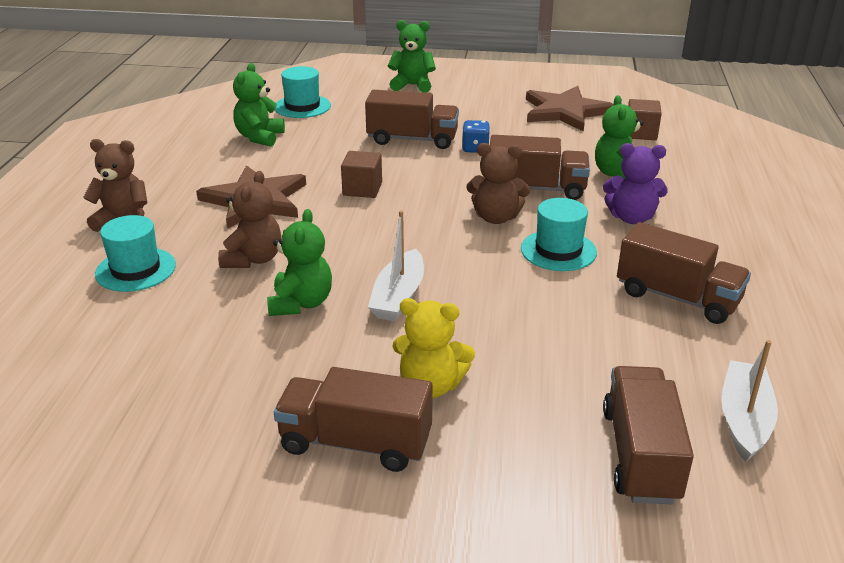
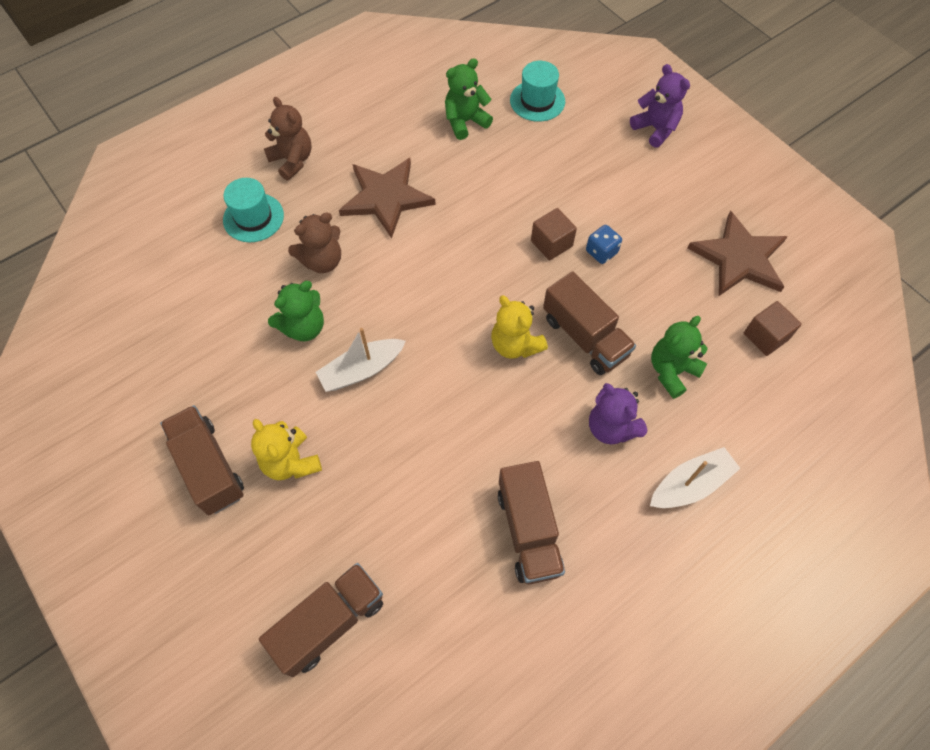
camera: 45 degrees right, 30 degrees up
(362, 189) = (465, 239): brown cube -> brown cube (551, 243)
(412, 85) = (655, 129): green teddy bear -> purple teddy bear
(412, 139) = (568, 205): brown truck -> none
(496, 217) = (515, 344): brown teddy bear -> yellow teddy bear
(558, 250) = (512, 415): turquoise hat -> none
(744, 419) = (420, 661): white boat -> white boat (690, 484)

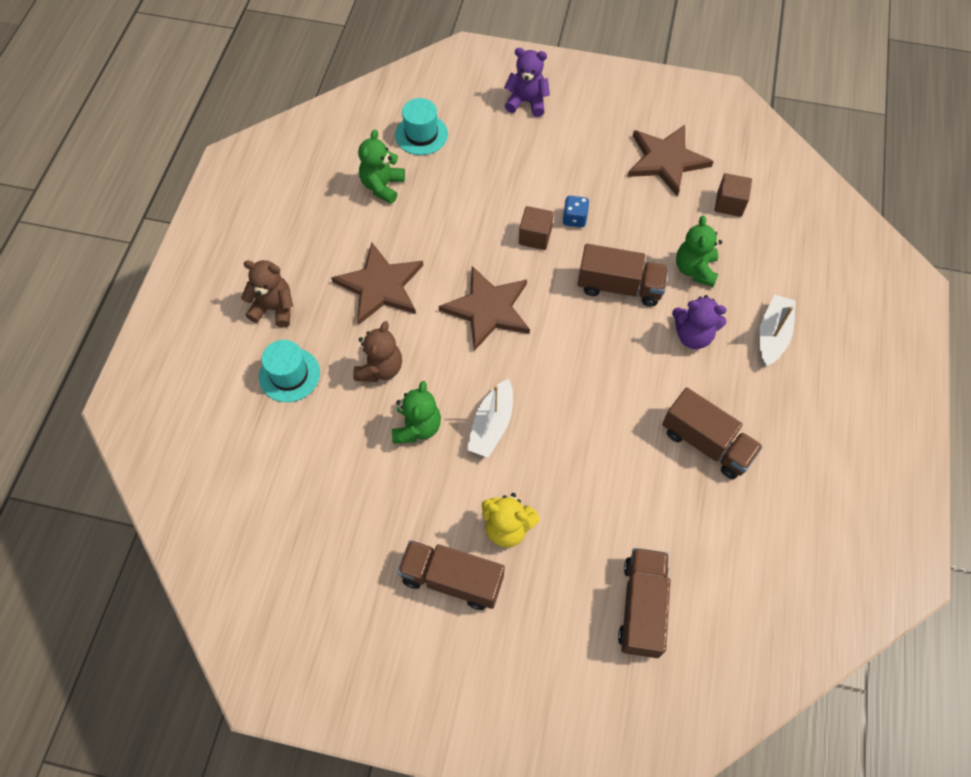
camera: 40 degrees left, 0 degrees up
(452, 275) = (488, 309): none -> brown star
(515, 344) = (579, 326): yellow teddy bear -> none

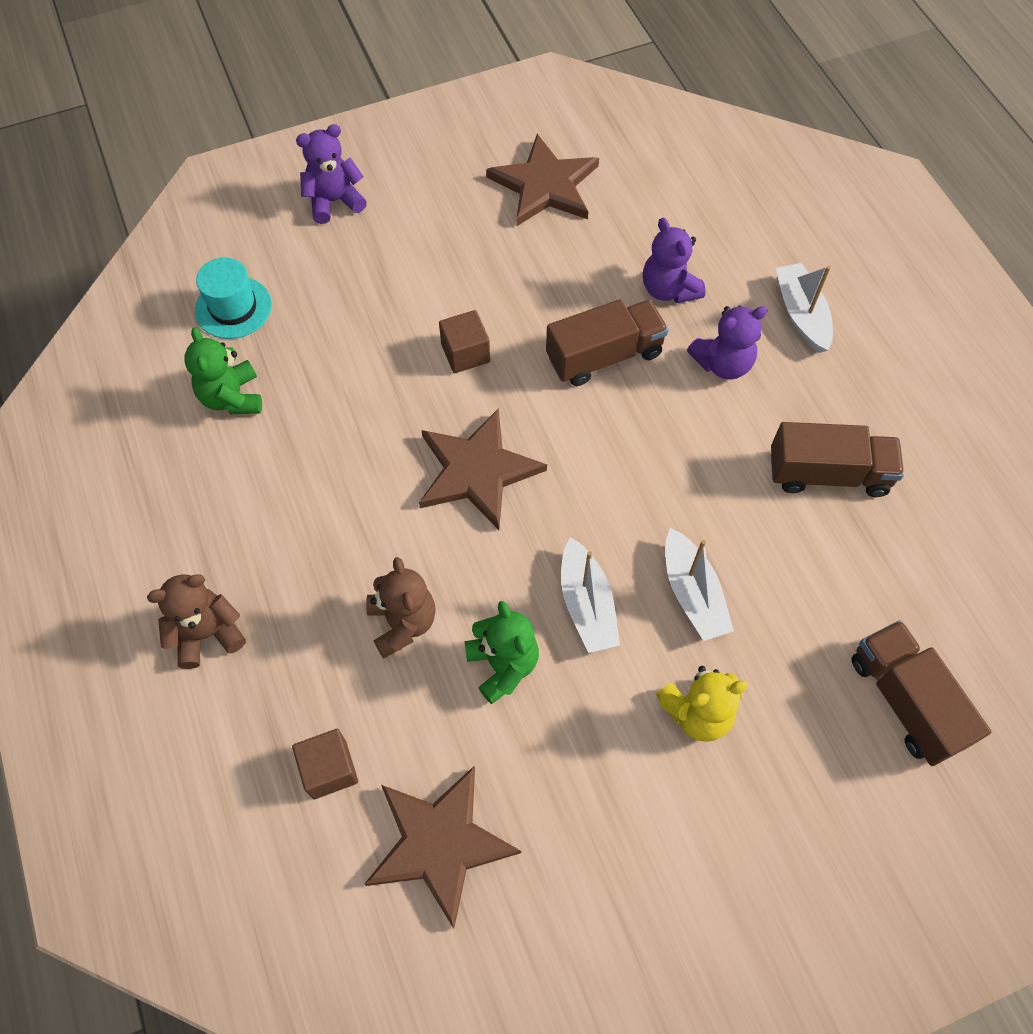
camera: 35 degrees left, 0 degrees up
(289, 375) = (293, 705): turquoise hat -> none
(380, 286) = (325, 522): brown star -> brown star (439, 843)
(452, 579) = (684, 819): brown truck -> none
(560, 459) = (692, 593): none -> white boat
(574, 219) = (494, 307): blue dice -> none
(695, 269) = (668, 289): green teddy bear -> purple teddy bear
(729, 203) = (648, 197): brown cube -> brown cube (329, 769)

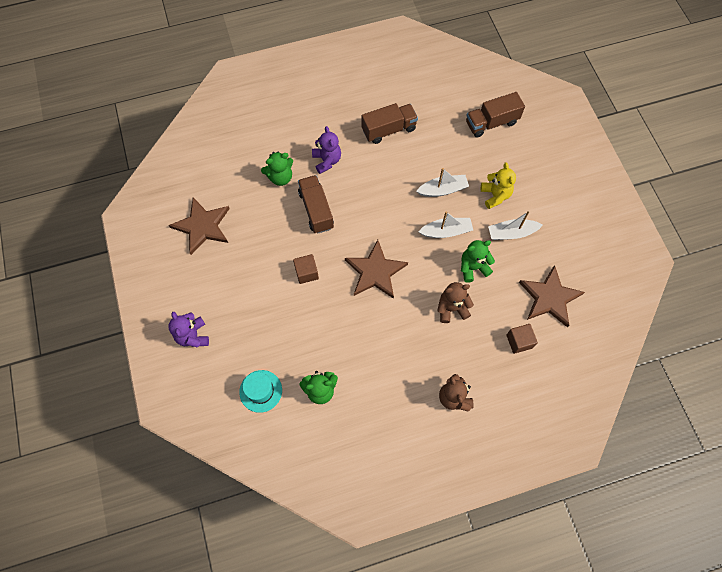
camera: 85 degrees left, 5 degrees up
(668, 289) = (280, 177): purple teddy bear -> green teddy bear
(801, 314) = (303, 125): white boat -> white boat (511, 233)
(828, 474) = (389, 130): brown truck -> brown truck turned 60 degrees clockwise

